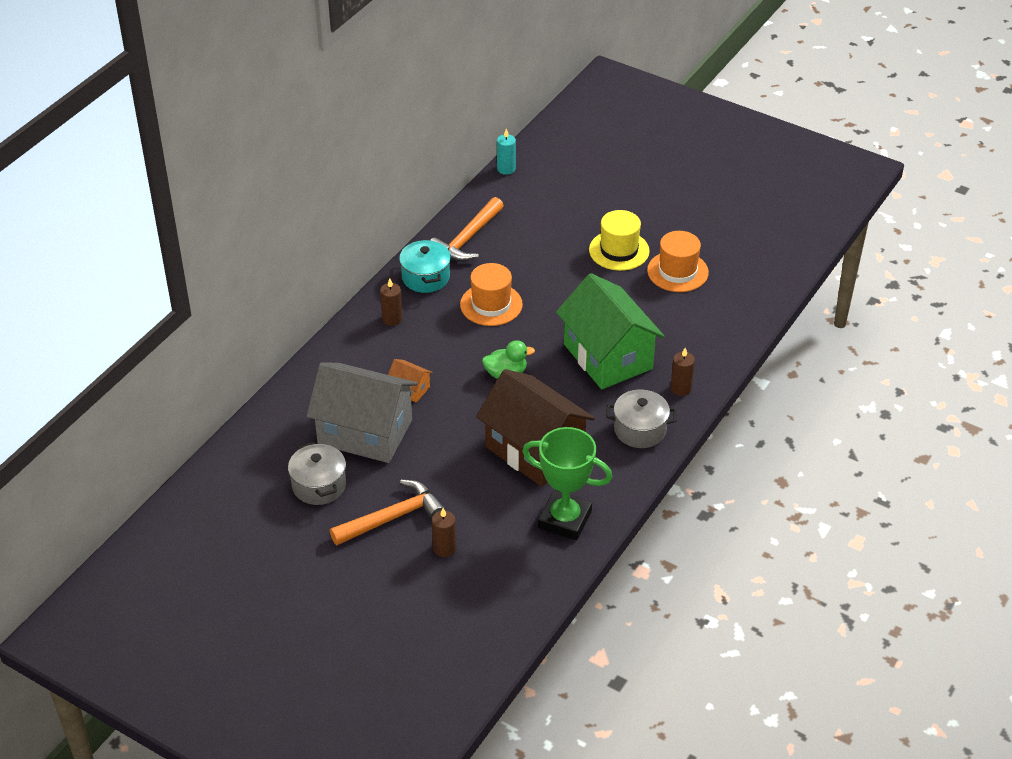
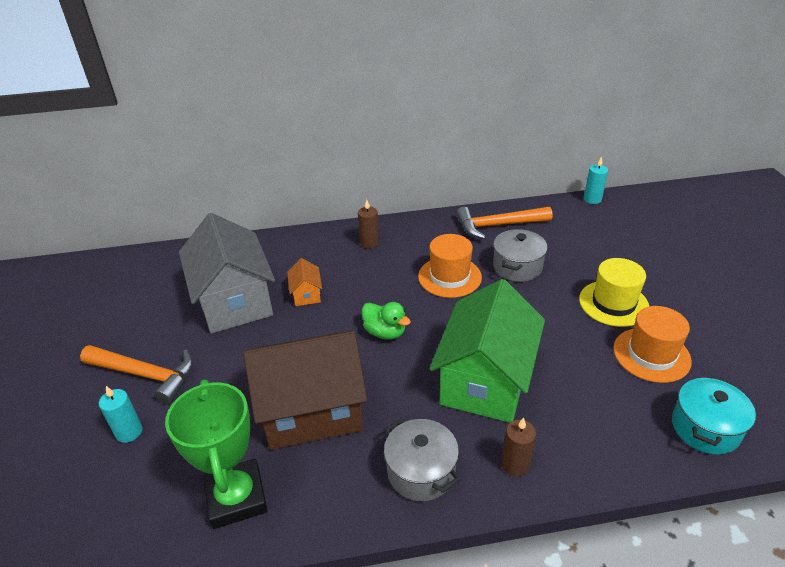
camera: 50 degrees right, 5 degrees down
(319, 485) = (153, 314): grey pot -> grey pot (517, 267)
(425, 277) = (432, 232): turquoise pot -> turquoise pot (705, 428)
(444, 548) = (129, 432): brown candle -> turquoise candle
(535, 450) = (312, 410): brown house -> brown house turned 75 degrees clockwise

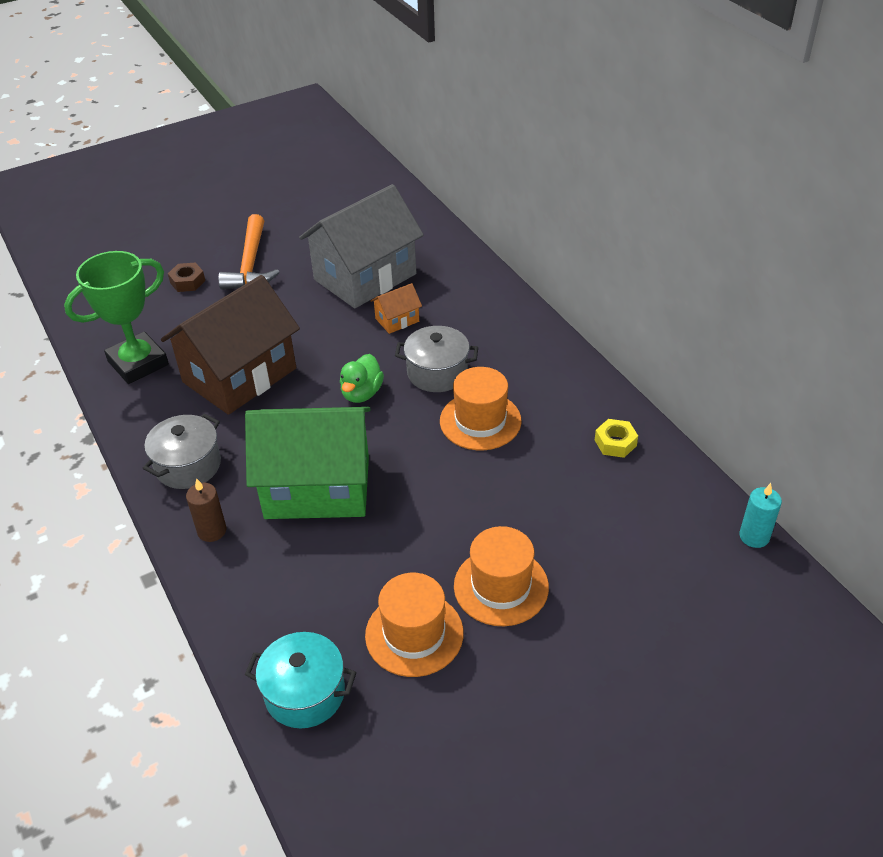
camera: 70 degrees right, 5 degrees up
(129, 432) = (187, 282): turquoise candle -> brown nut
(312, 410) = (239, 375): brown house -> brown house turned 75 degrees clockwise
(369, 243) = (511, 338): brown candle -> none
(498, 225) = (615, 443): orange hammer -> yellow nut
(517, 267) = (532, 478): grey pot -> grey pot (437, 373)
(613, 303) = (501, 586): yellow hat -> orange hat

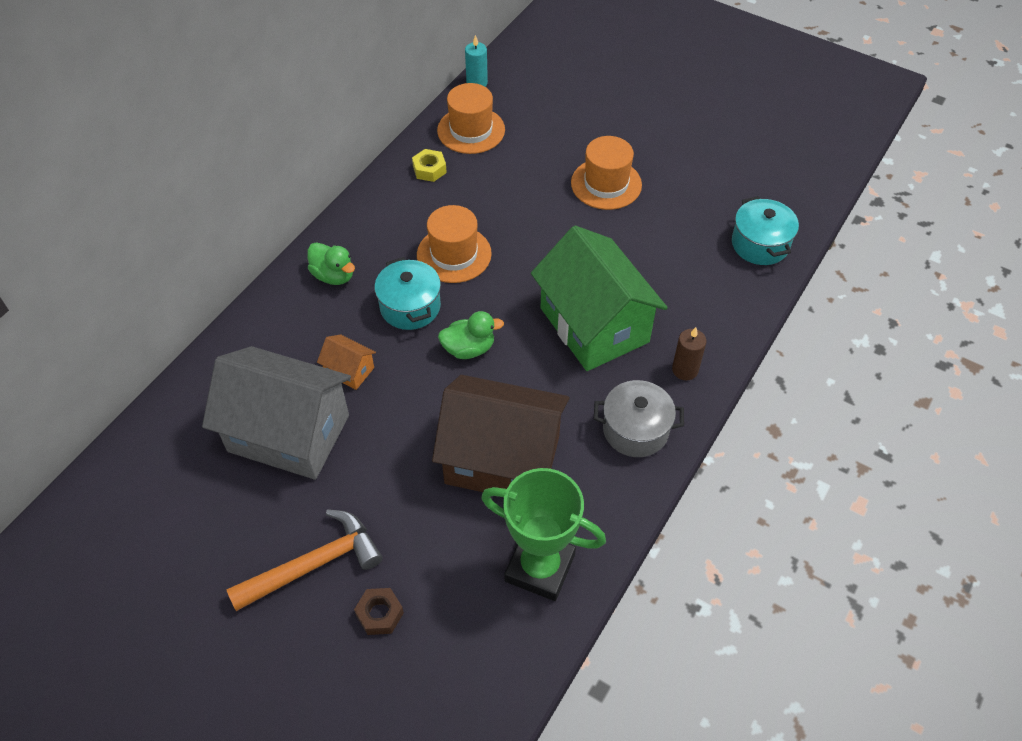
camera: 120 degrees left, 10 degrees up
(414, 634) = (675, 211): orange hat -> orange hat (471, 130)
(437, 373) = (410, 307): grey pot -> turquoise pot
(509, 338) = (334, 275): none -> green duck

